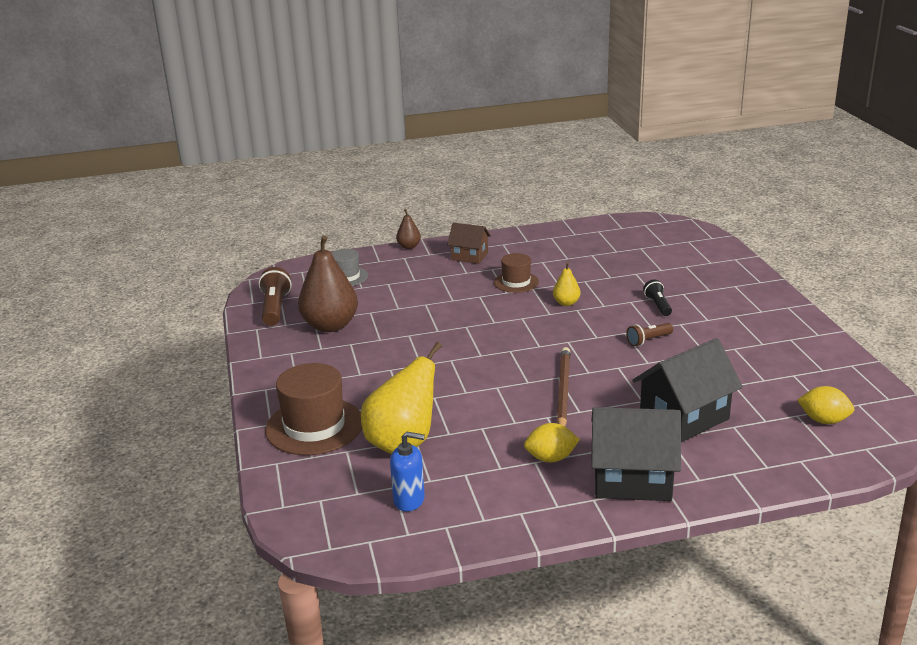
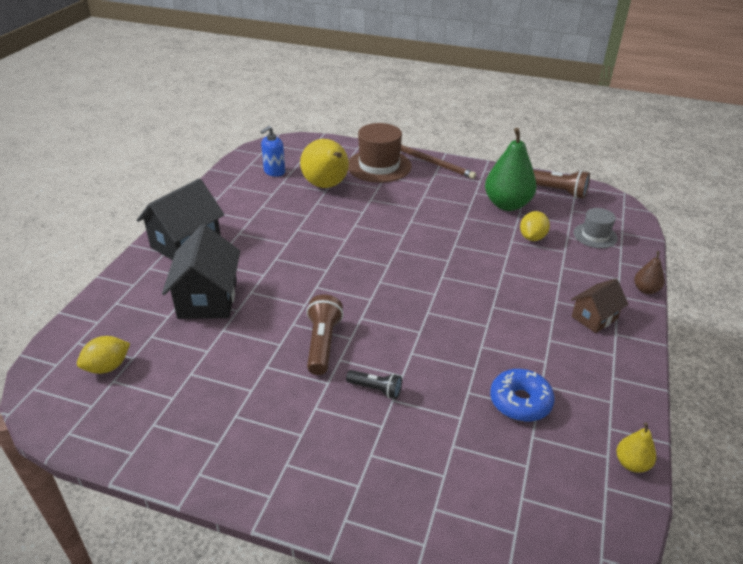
camera: 120 degrees right, 10 degrees up
(330, 326) = (507, 204): brown pear -> green pear
(516, 282) = (509, 321): brown hat -> none
(551, 458) = (245, 226): yellow lemon -> yellow lemon (532, 237)
(563, 391) = (306, 263): brown pencil -> brown pencil (432, 163)
(566, 303) = (438, 331): yellow pear -> yellow pear (631, 463)
(593, 260) = (520, 402): none -> blue donut
(648, 340) = (322, 343): brown flashlight -> brown flashlight, size x1.62

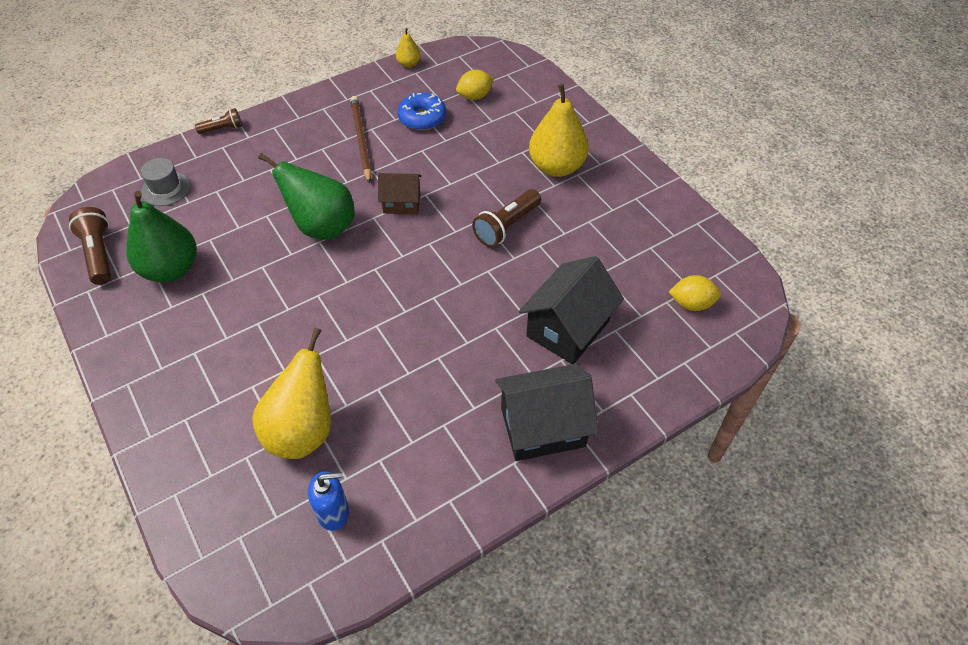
camera: 140 degrees left, 15 degrees up
(330, 429) = (556, 167): none -> yellow pear
(376, 389) = (502, 174): black flashlight -> none
(379, 166) = (200, 428): brown hat -> none
(432, 163) = (135, 389): brown pencil -> brown pencil (361, 140)
(460, 269) = (322, 227): none -> green pear
(532, 237) = (216, 219): yellow lemon -> yellow lemon (474, 96)
(594, 317) = (293, 133): brown house -> brown house (401, 203)
(645, 290) = (222, 129): brown pear -> brown flashlight

